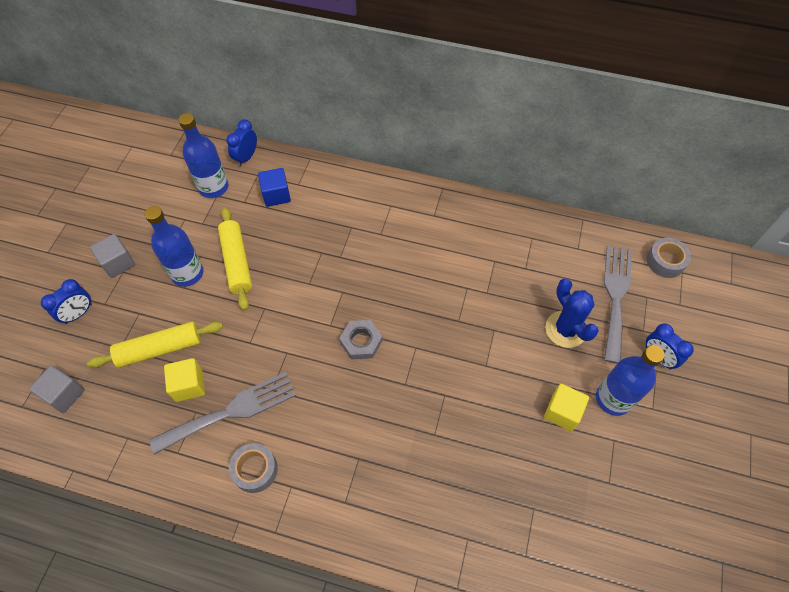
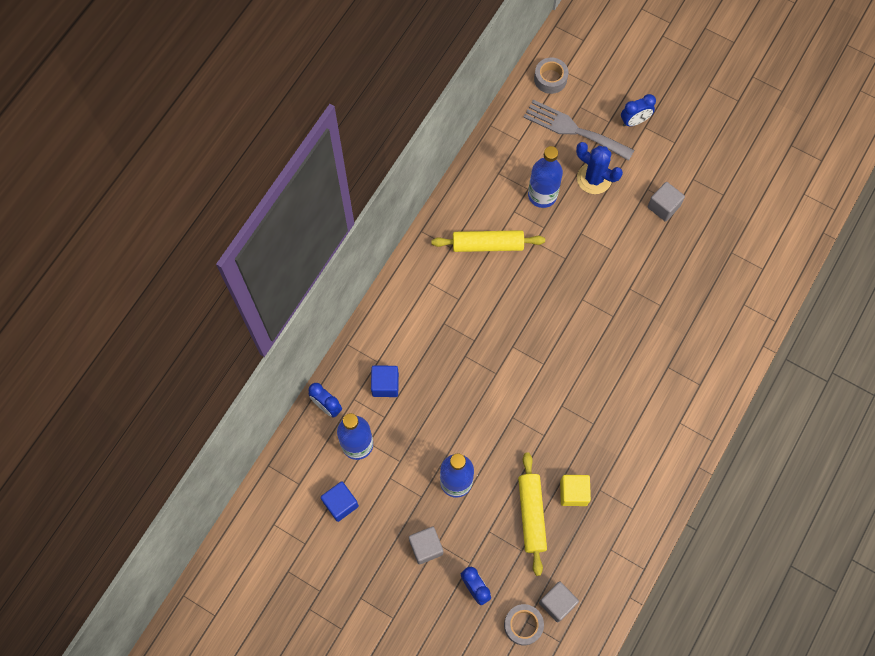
camera: 75 degrees left, 10 degrees up
(155, 188) = (340, 504): none -> blue cube
(231, 411) = (606, 460): grey fork -> none
(237, 262) = (455, 434): yellow rolling pin -> yellow rolling pin (487, 245)
(255, 470) = (660, 448): grey tape -> grey tape (523, 625)
(361, 342) = (566, 341): grey nut -> none
(562, 412) = (663, 206): yellow cube -> grey cube
(565, 329) = (594, 178): blue cactus -> blue cactus turned 45 degrees clockwise
(613, 399) = (661, 166): blue bottle -> blue bottle (542, 195)

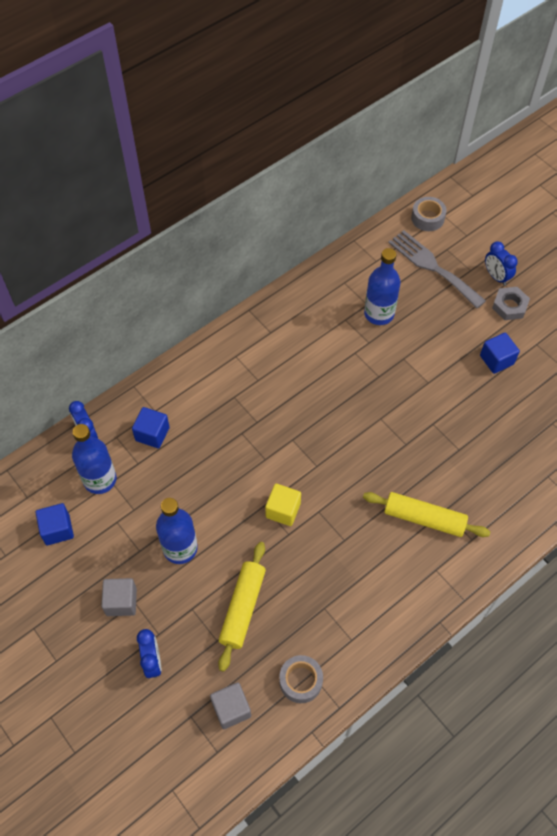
camera: 20 degrees right, 10 degrees down
(487, 245) = (307, 341): yellow rolling pin -> yellow rolling pin (424, 518)
(523, 625) = (185, 719): grey tape -> grey tape (300, 681)
(573, 493) = (295, 601): yellow cube -> yellow cube (283, 510)
(594, 178) = (436, 314): blue cactus -> none
(634, 121) = (496, 276): blue clock -> blue clock turned 60 degrees clockwise
(657, 148) = (509, 306): none -> grey nut
(663, 206) = (496, 360): grey cube -> blue cube

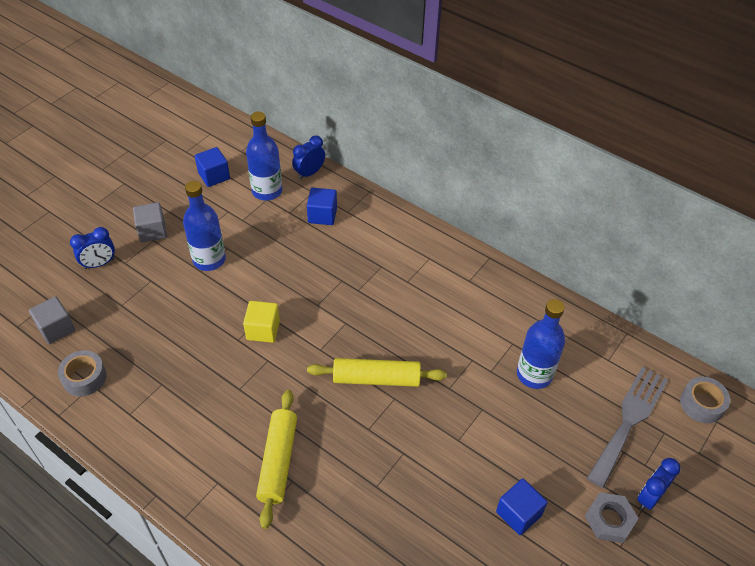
camera: 75 degrees right, 10 degrees down
(242, 608) = (155, 318): yellow rolling pin -> yellow rolling pin (376, 379)

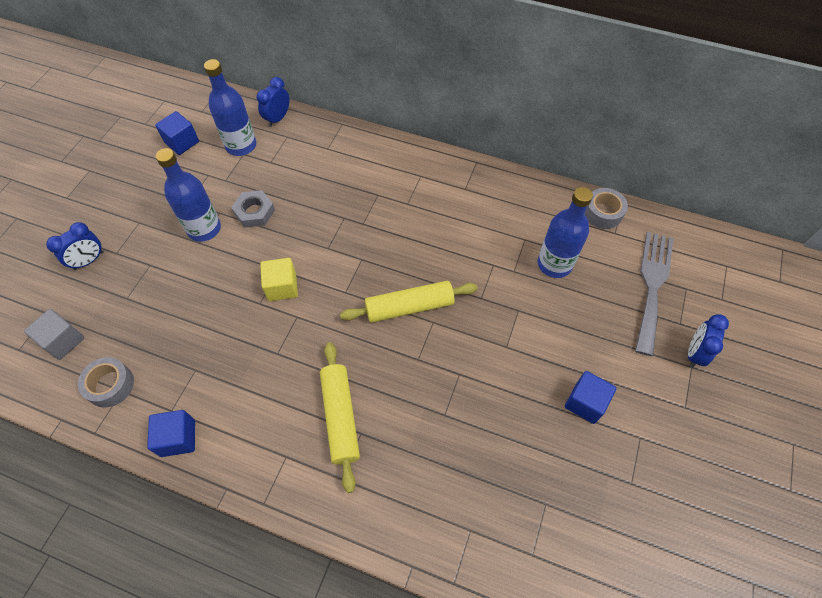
camera: 15 degrees left, 10 degrees up
(152, 231) = (135, 213): grey cube -> none
(322, 215) = (304, 157): blue cube -> blue cube (178, 438)
(609, 520) = (667, 385): grey nut -> grey nut (254, 212)
(702, 404) = (709, 253): grey tape -> grey tape (603, 213)

